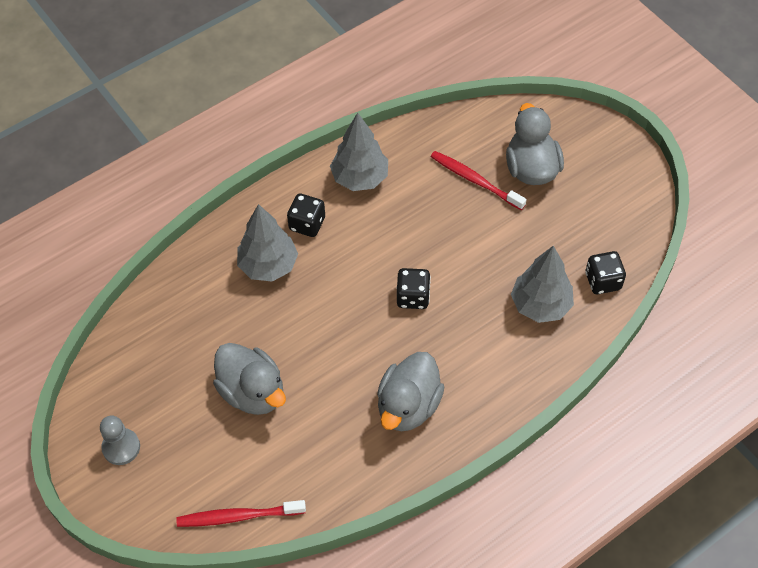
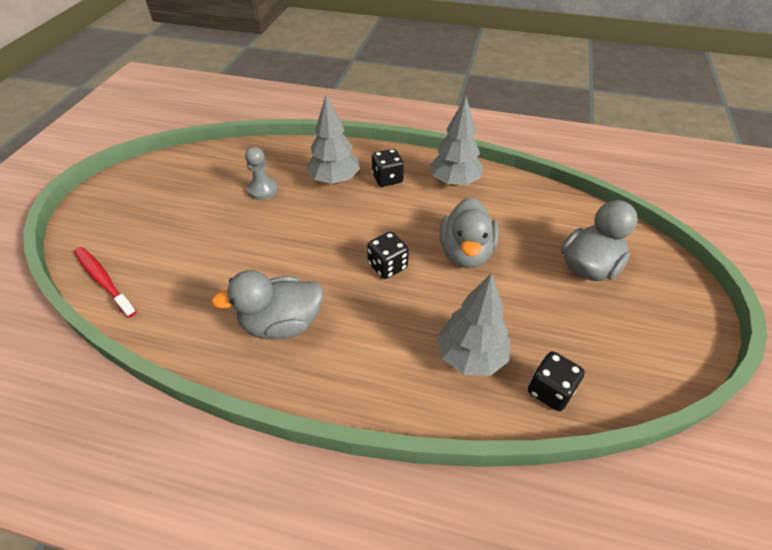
camera: 50 degrees right, 10 degrees down
(121, 447) = (129, 194): grey pawn -> grey pawn (263, 190)
(252, 392) = (222, 228): grey duck -> grey duck (465, 253)
(475, 180) = (532, 240): red toothbrush -> none

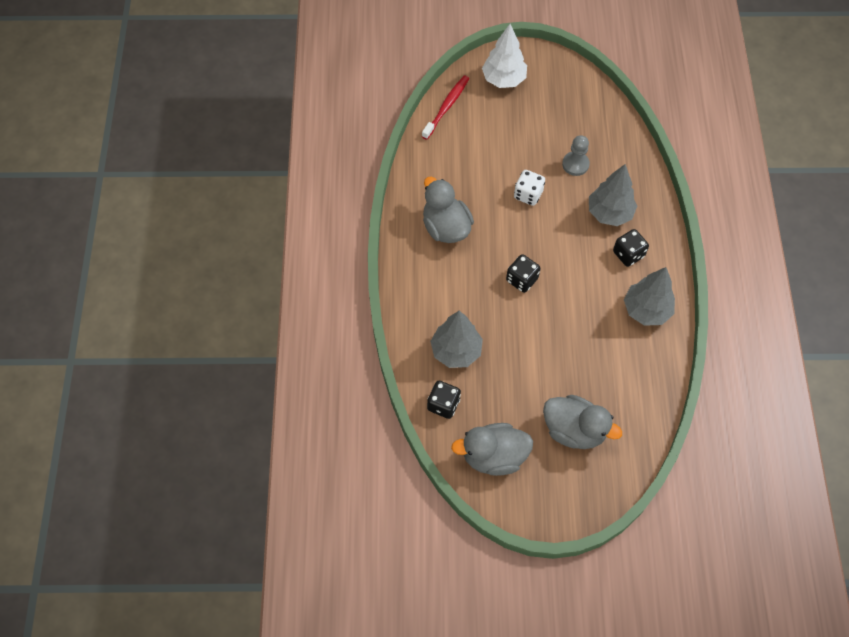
camera: 75 degrees right, 15 degrees up
(111, 219) = (503, 79): none -> white tree
(278, 235) = (528, 194): none -> white dice
(465, 253) = (556, 333): grey duck -> grey duck (493, 456)

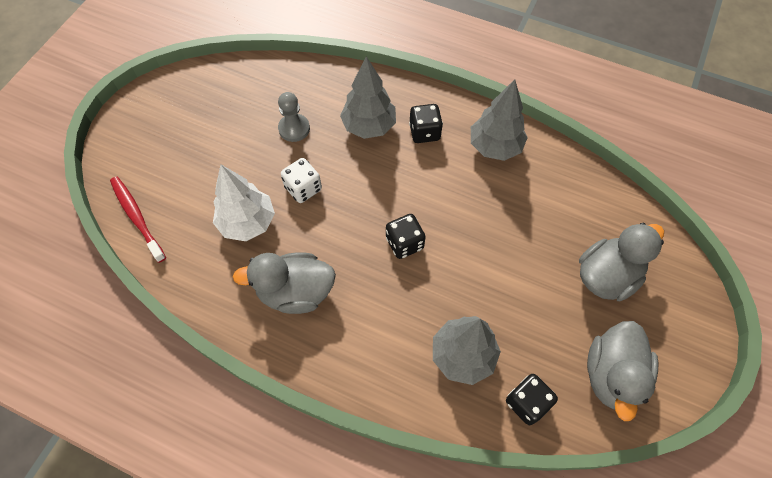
camera: 65 degrees left, 0 degrees up
(503, 79) = (144, 145): white tree -> white tree (247, 222)

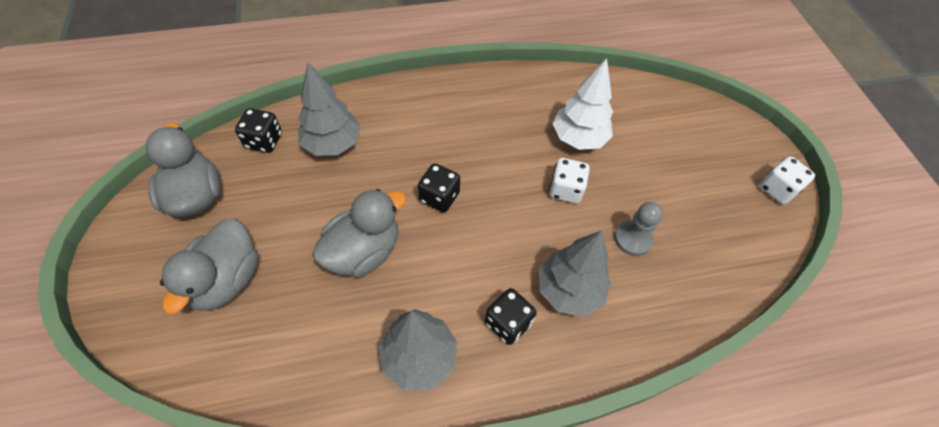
camera: 140 degrees right, 5 degrees down
(137, 217) = (657, 96): red toothbrush -> none
(157, 97) = (777, 189): none -> white dice
(295, 292) = (493, 115): grey duck -> grey duck (363, 252)

